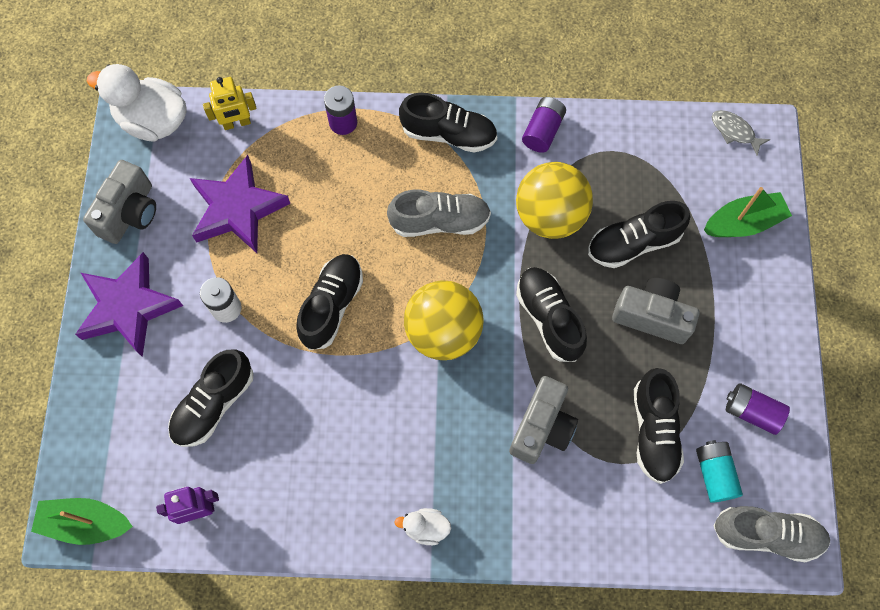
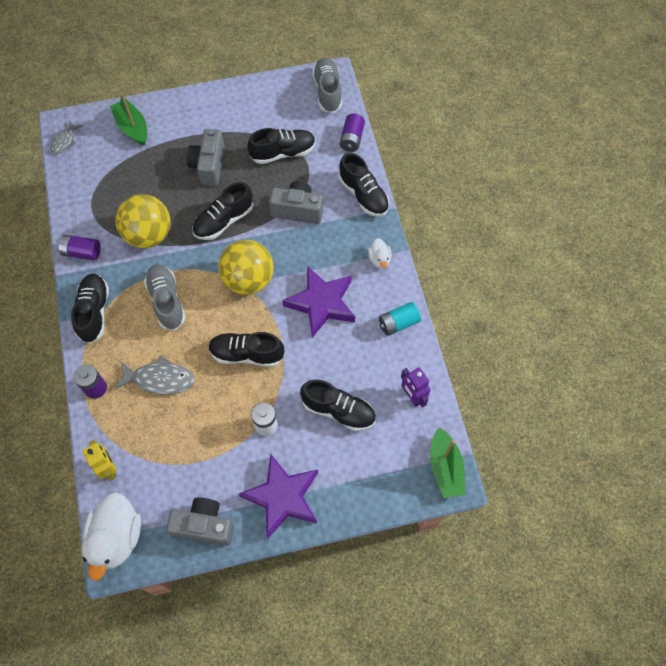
camera: 105 degrees left, 5 degrees down
(238, 209) = (184, 443): purple star -> purple star (321, 303)
(331, 195) = (160, 379): none -> grey fish
(633, 243) = (159, 184): black shoe -> black shoe (363, 195)
(714, 473) = (300, 120): turquoise battery -> turquoise battery (398, 323)
(751, 411) = (257, 107): purple battery -> purple battery (351, 139)

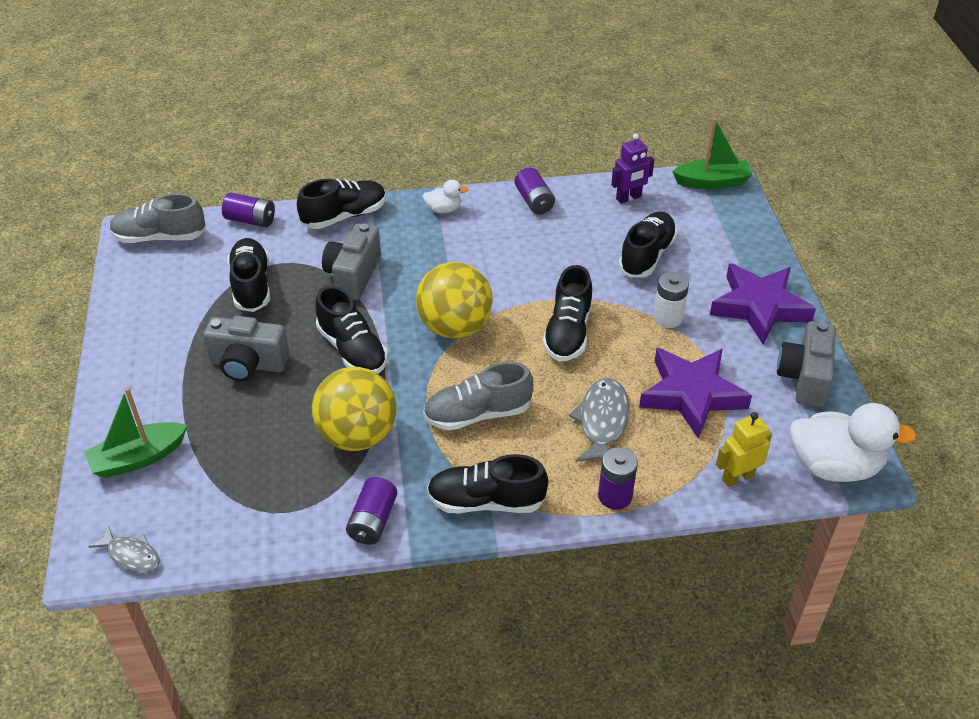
camera: 85 degrees left, 20 degrees down
(321, 303) = (500, 261): purple star -> purple star (691, 395)
(398, 323) = (534, 201): turquoise battery -> purple battery

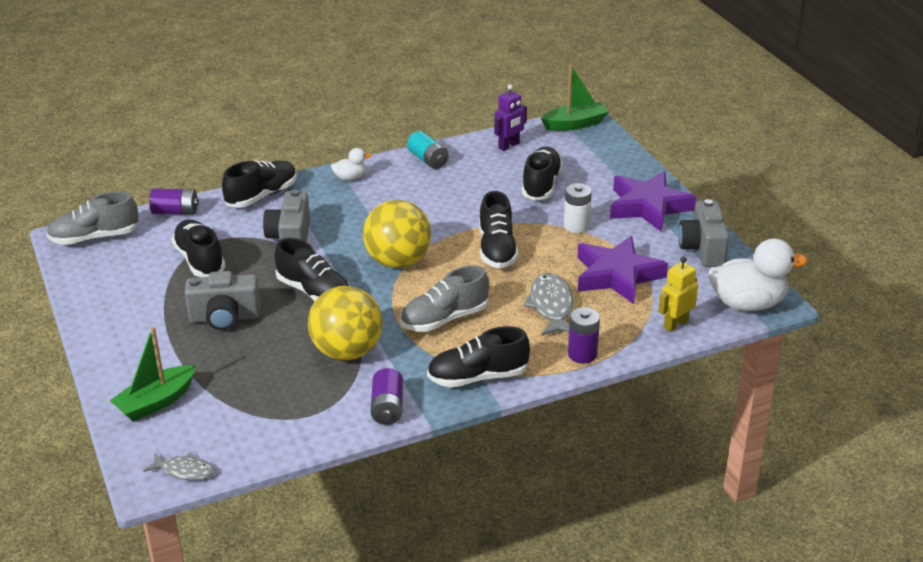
camera: 15 degrees left, 10 degrees down
(534, 201) = (428, 160): purple battery -> turquoise battery

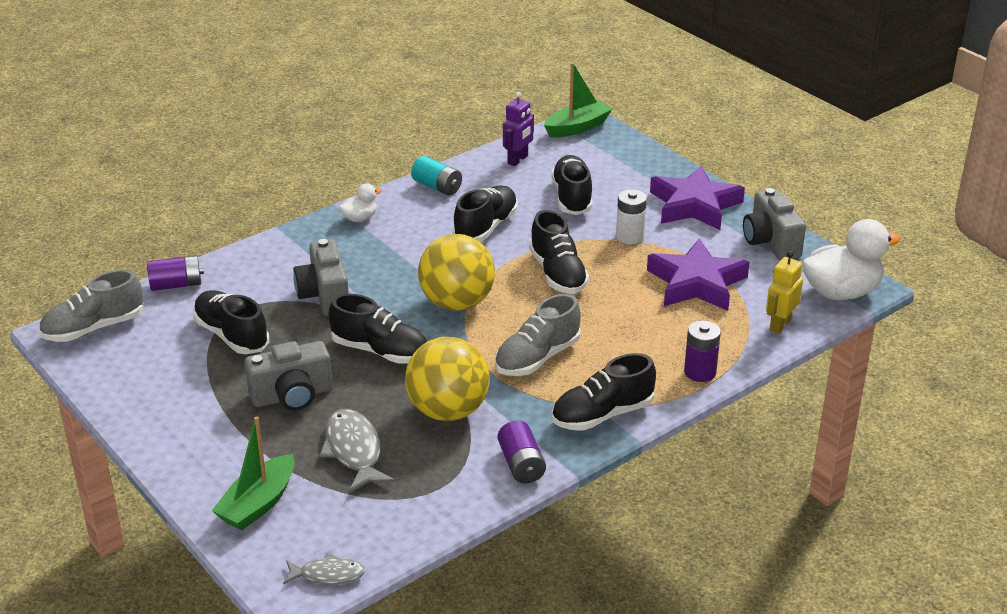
camera: 15 degrees left, 0 degrees up
(262, 196) = (269, 252): black shoe -> black shoe (486, 227)
(551, 306) = (644, 326): grey fish -> grey fish (354, 451)

